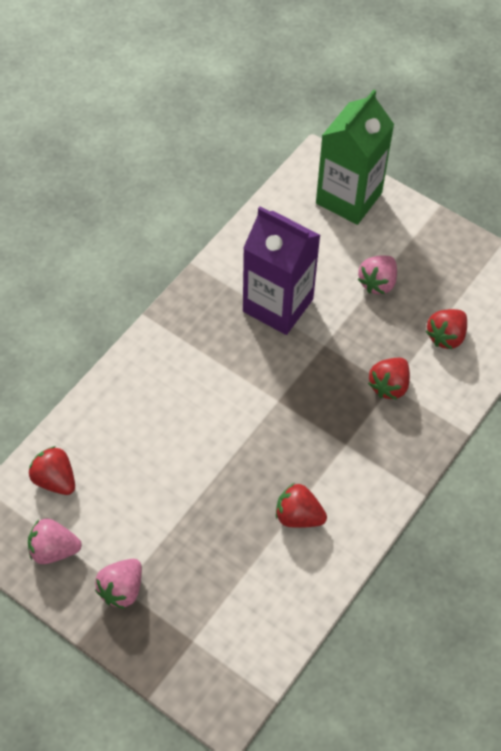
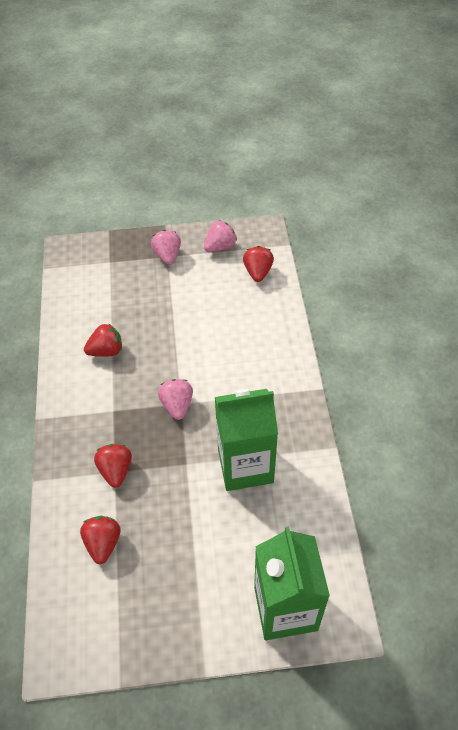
camera: 140 degrees right, 5 degrees down
(55, 480) = (258, 272): red strawberry -> red strawberry turned 90 degrees counterclockwise
(278, 305) = (245, 466): purple carton -> green carton
(377, 283) = (191, 545): pink strawberry -> pink strawberry (177, 405)

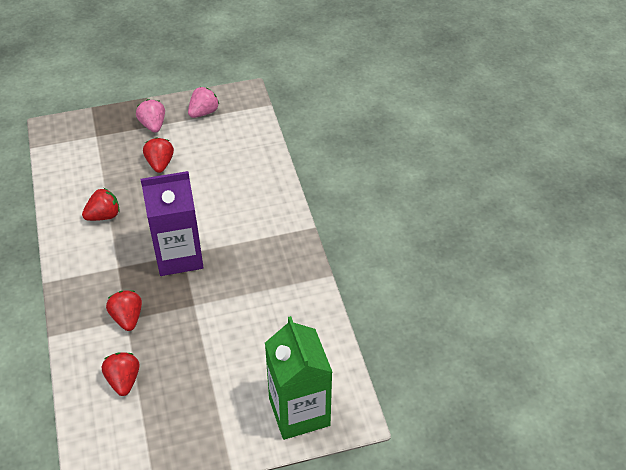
camera: 10 degrees left, 5 degrees down
(177, 405) = (179, 256): pink strawberry -> purple carton
(245, 466) = (249, 300): green carton -> none
(258, 272) = (243, 132): red strawberry -> red strawberry (160, 164)

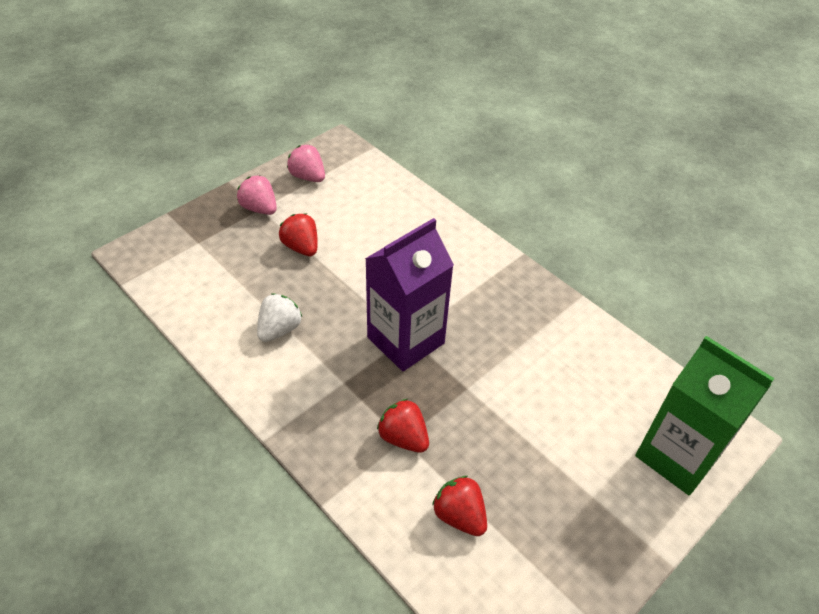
camera: 30 degrees left, 0 degrees up
(104, 216) = (279, 329): red strawberry -> white strawberry
(203, 112) = (308, 177): pink strawberry -> pink strawberry turned 60 degrees counterclockwise

